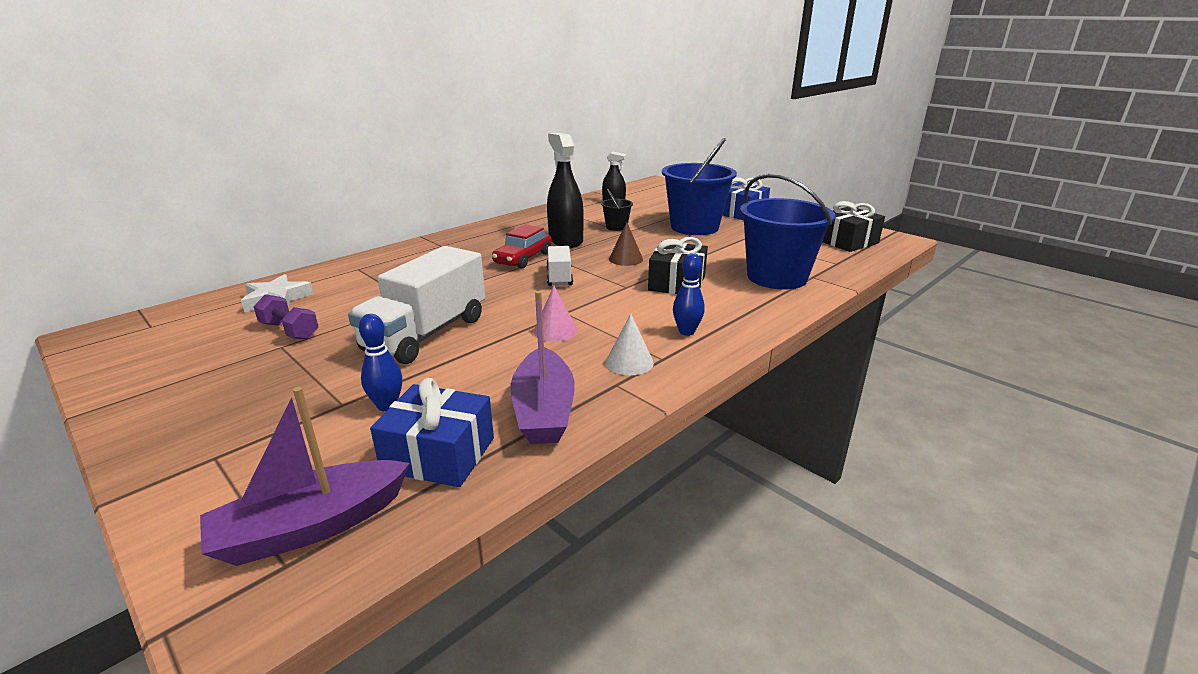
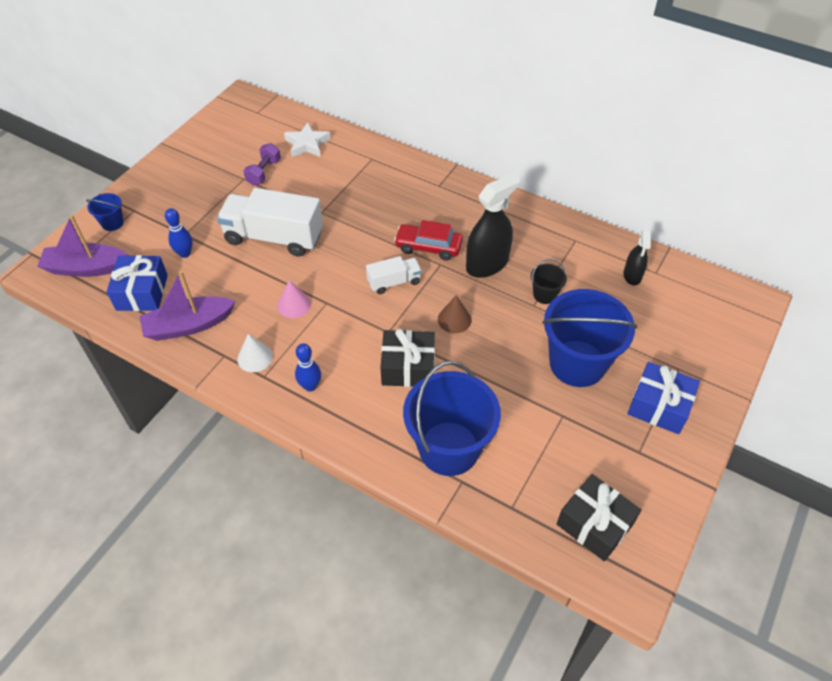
camera: 75 degrees right, 25 degrees up
(217, 486) = (112, 223): none -> blue bucket
(311, 526) = (87, 268): purple boat -> purple boat turned 45 degrees counterclockwise

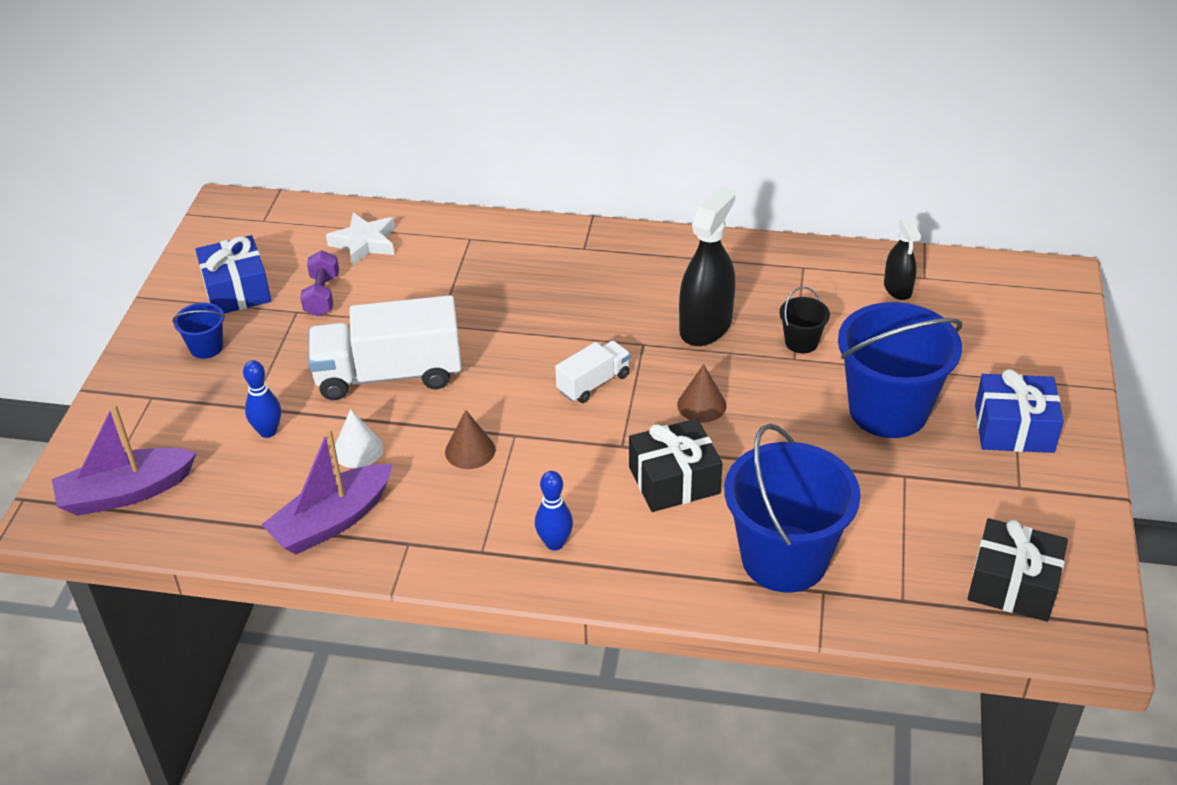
camera: 20 degrees left, 10 degrees down
(112, 223) = (128, 422): blue bucket -> blue bucket (206, 347)
(142, 292) = (233, 500): blue gift -> blue gift (237, 290)
(255, 357) = (454, 532): white cone -> white cone (358, 449)
(294, 304) = (470, 450): pink cone -> brown cone
(428, 247) = (615, 327): red car -> none

